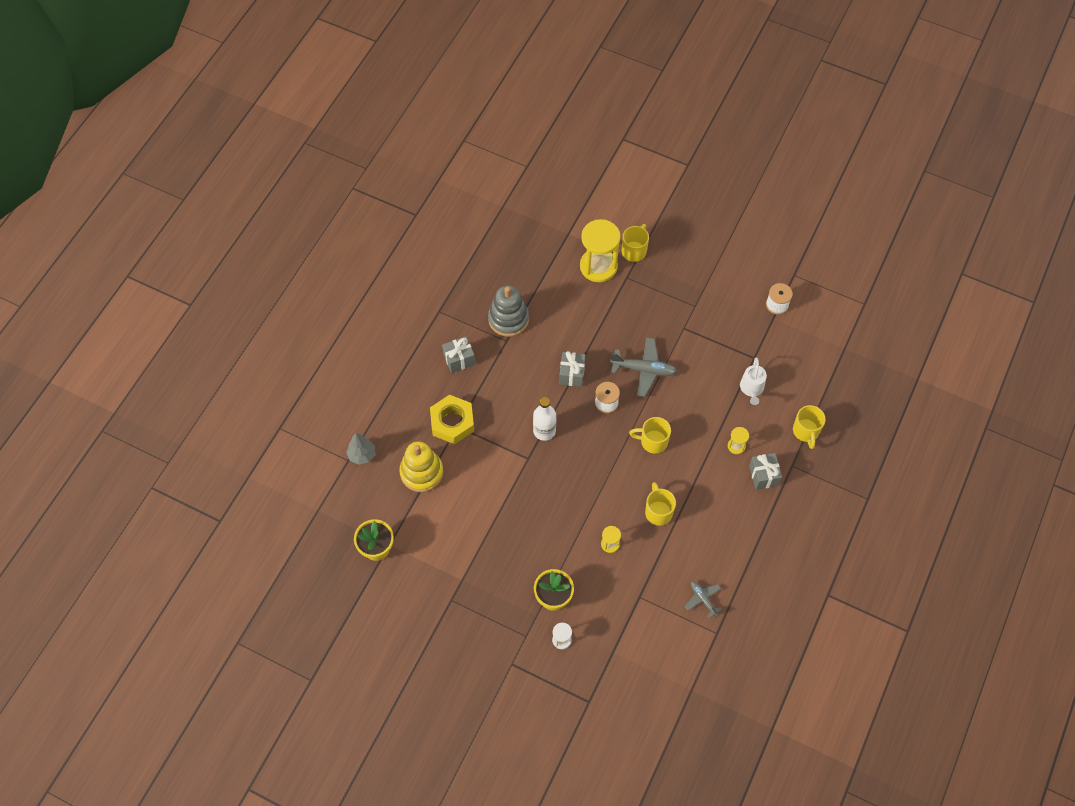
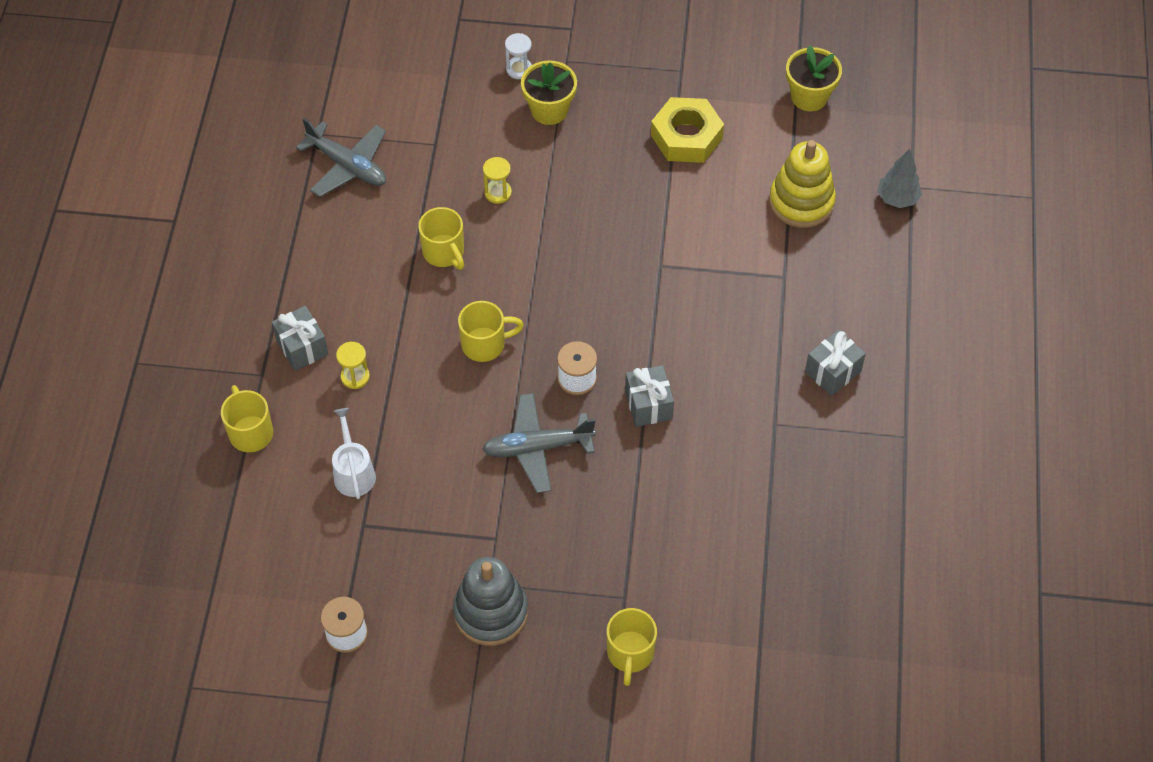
camera: 160 degrees right, 5 degrees down
(452, 422) = (794, 279): yellow nut -> yellow nut (686, 136)
(508, 319) = (788, 460): grey stacking toy -> grey stacking toy (491, 612)
(544, 431) = (653, 309): white bottle -> none
(598, 266) = (681, 602): yellow hourglass -> none
(702, 599) = (348, 166): grey plane -> grey plane, size x1.73

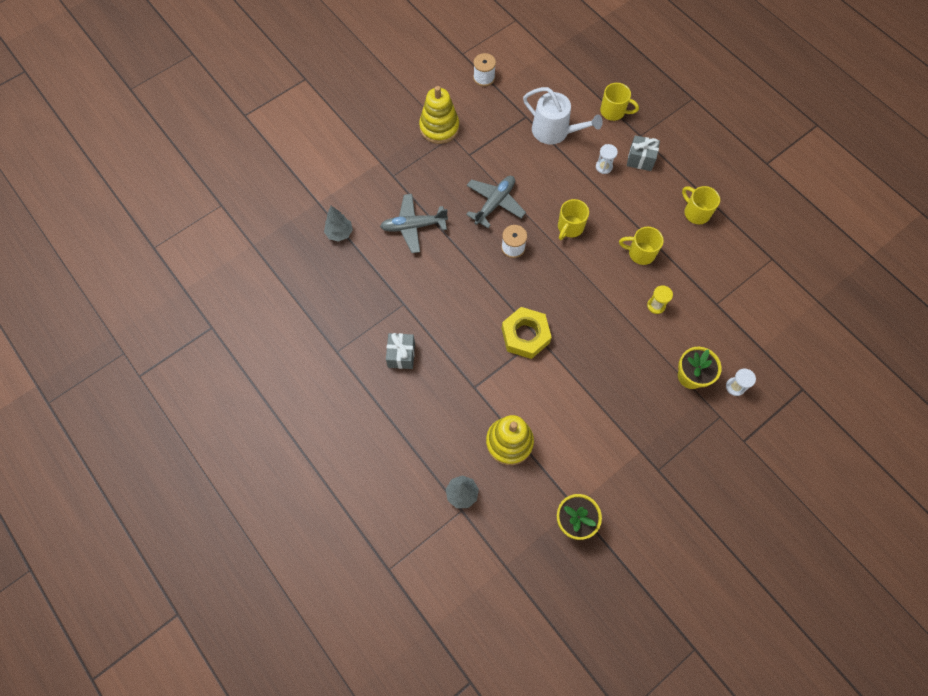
camera: 135 degrees right, 10 degrees up
(348, 166) = (737, 255): grey plane -> grey plane (413, 226)
(353, 472) = (555, 131): white watering can -> white watering can, size x1.57
(355, 377) = (604, 167): yellow hourglass -> white hourglass
(491, 612) = (439, 128): grey stacking toy -> yellow stacking toy
(630, 654) = (368, 157): yellow mug -> yellow mug (696, 212)
(648, 405) = (469, 263): grey gift -> none
(686, 136) = (608, 427): yellow nut -> yellow nut (525, 335)
(770, 578) = (339, 233): none -> grey tree

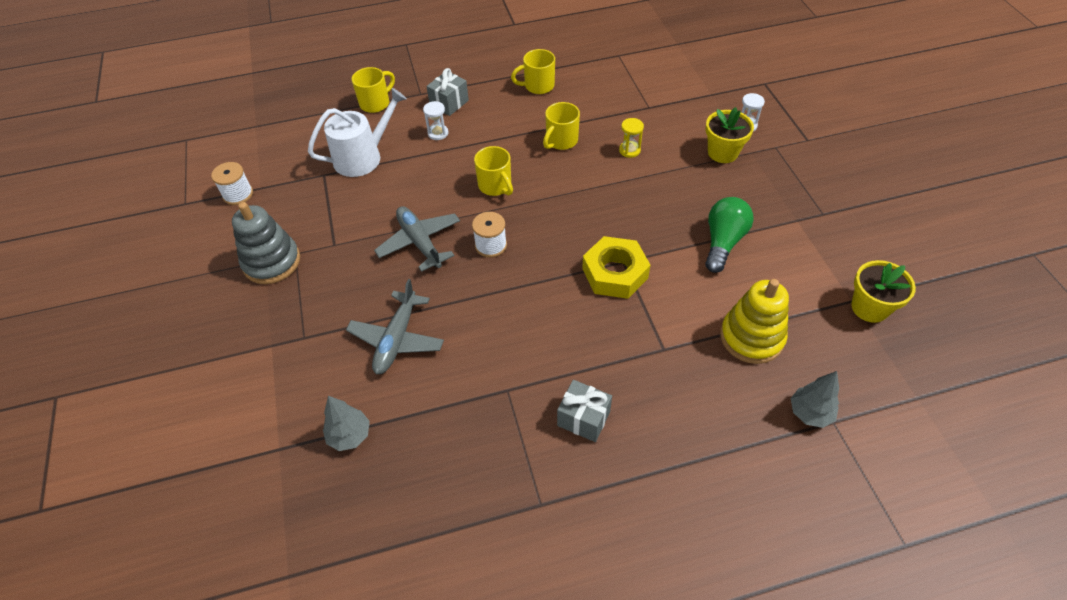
camera: 65 degrees left, 15 degrees down
(439, 128) = (271, 262): yellow stacking toy -> grey stacking toy
(590, 401) = (723, 242): none -> green light bulb

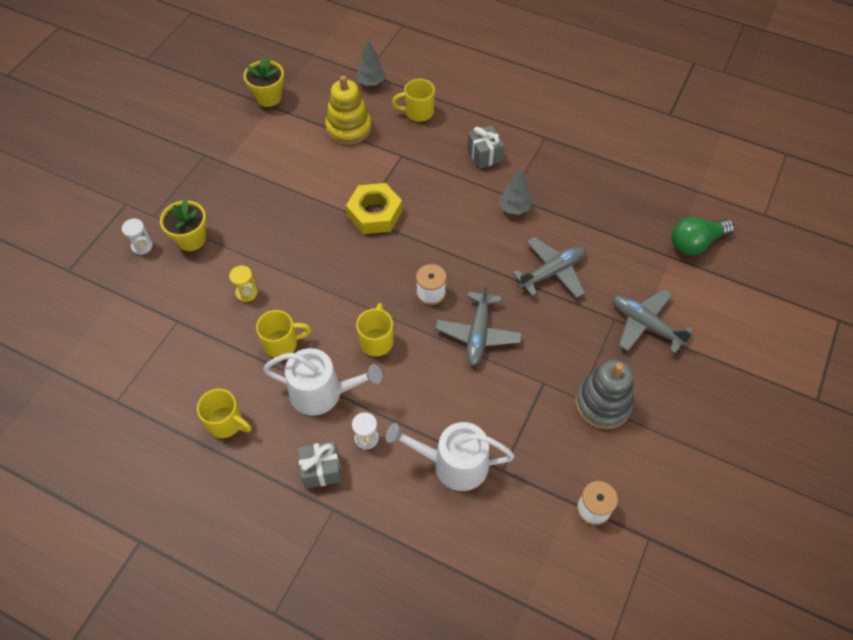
camera: 140 degrees left, 5 degrees up
(268, 352) = (645, 325): none -> grey plane
(350, 435) = (623, 235): grey tree -> grey tree (514, 208)
(376, 103) = (385, 533): yellow mug -> yellow mug (418, 112)
(497, 135) = (322, 392): none -> white watering can
(723, 242) = (286, 183): green light bulb -> green light bulb (695, 243)

